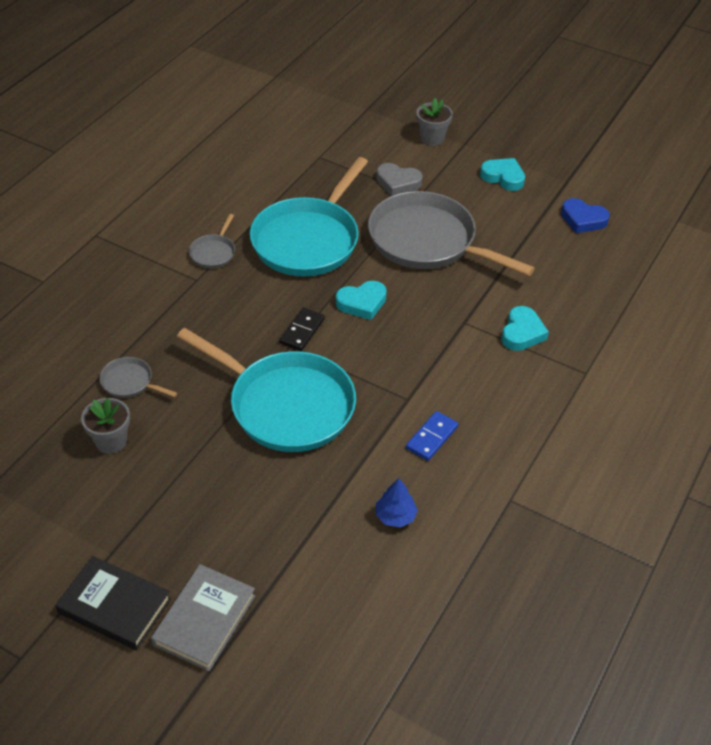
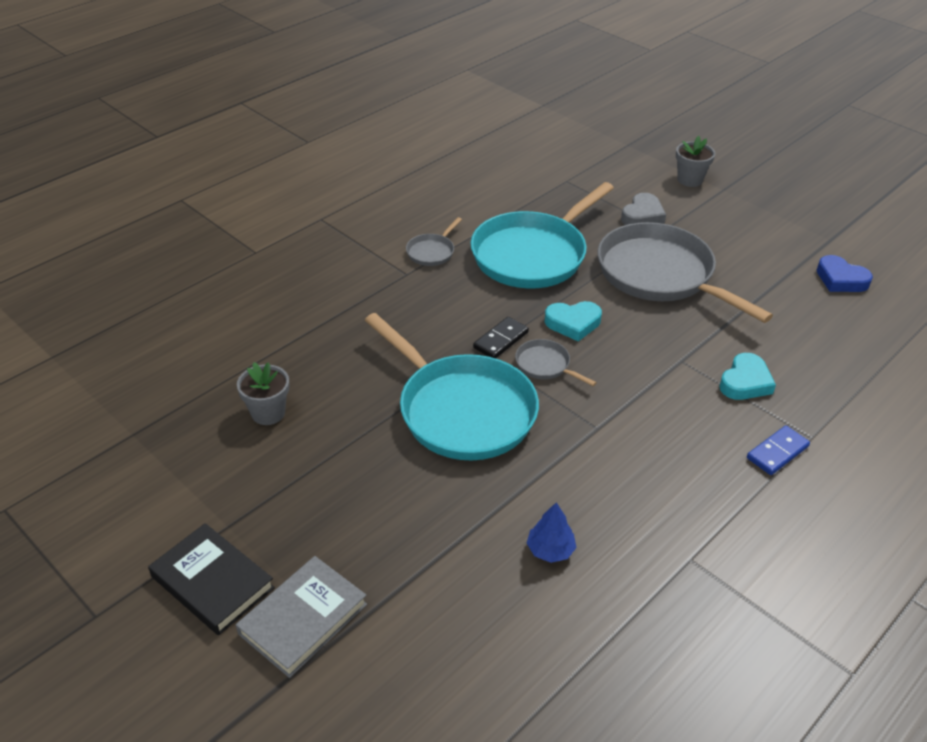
camera: 15 degrees right, 5 degrees down
(130, 382) = (307, 359): grey pan -> grey pan (545, 365)
(398, 183) = (642, 215): grey heart -> grey heart turned 90 degrees counterclockwise
(432, 437) = (614, 473): blue domino -> blue domino (777, 452)
(503, 177) = (759, 226): turquoise heart -> none

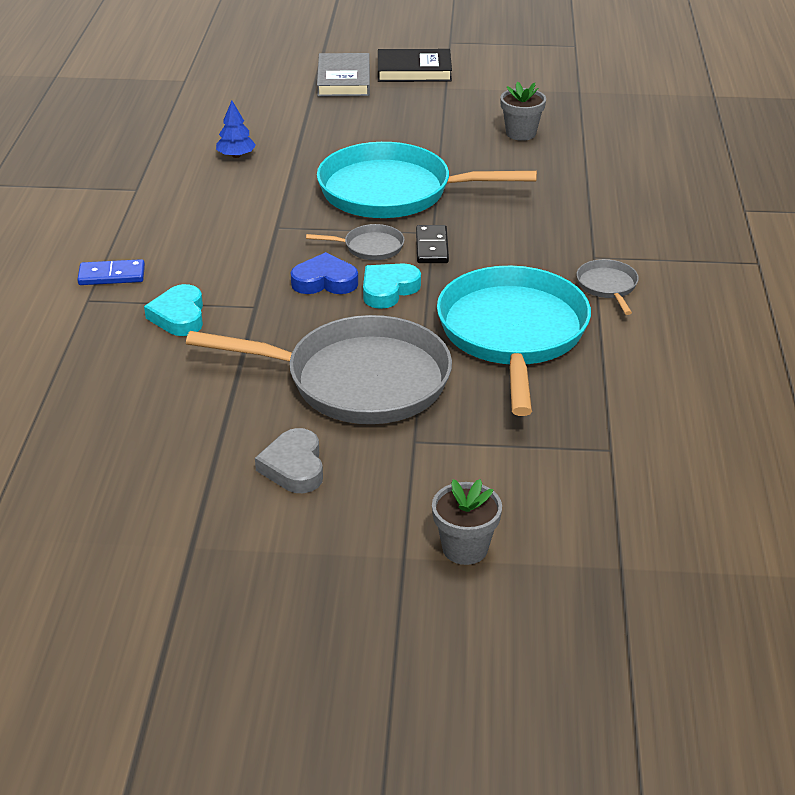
camera: 140 degrees right, 5 degrees down
(642, 215) = (460, 449): grey heart -> grey heart (294, 467)
(777, 452) = (112, 275): blue domino -> blue domino turned 75 degrees clockwise
(840, 279) = (143, 486): blue heart -> blue heart (325, 281)

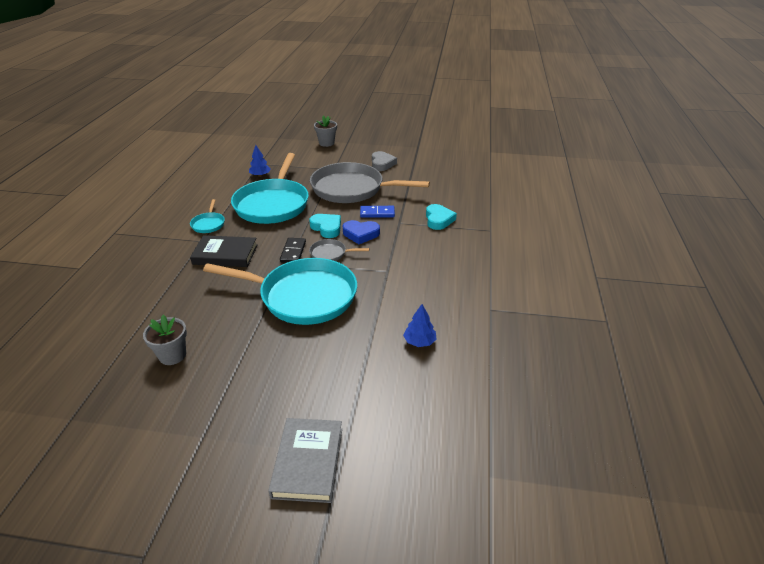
camera: 175 degrees left, 0 degrees up
(112, 275) = (482, 243): blue domino -> blue domino (377, 213)
(388, 290) = (327, 228): turquoise heart -> turquoise heart turned 90 degrees counterclockwise
(414, 70) = (222, 478): black book -> black book (225, 254)
(585, 410) = (260, 175): none -> blue tree
(607, 286) = (208, 224): grey pan -> turquoise pan

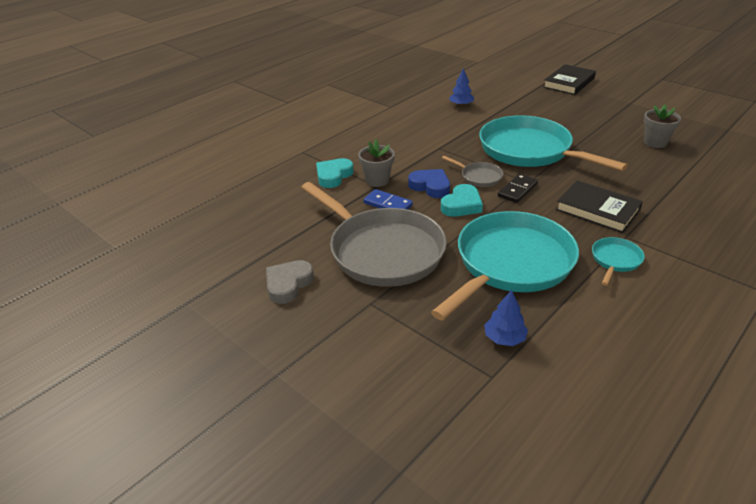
camera: 145 degrees left, 0 degrees up
(308, 462) = (569, 83): grey book -> black book
(326, 143) = (318, 391): grey flower pot -> grey flower pot (377, 180)
(327, 228) = (462, 205): turquoise heart -> turquoise heart turned 135 degrees counterclockwise

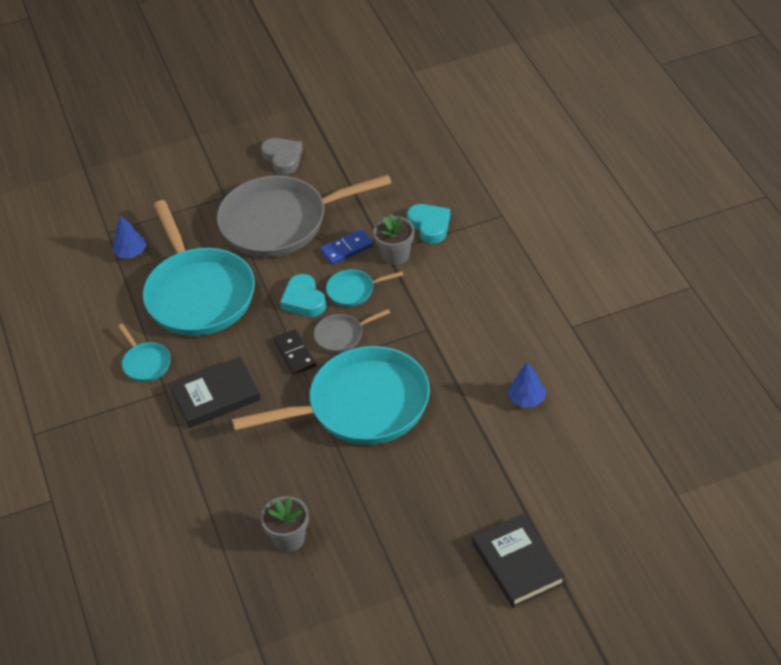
camera: 120 degrees right, 10 degrees up
(430, 186) = (353, 290): blue heart -> turquoise pan

